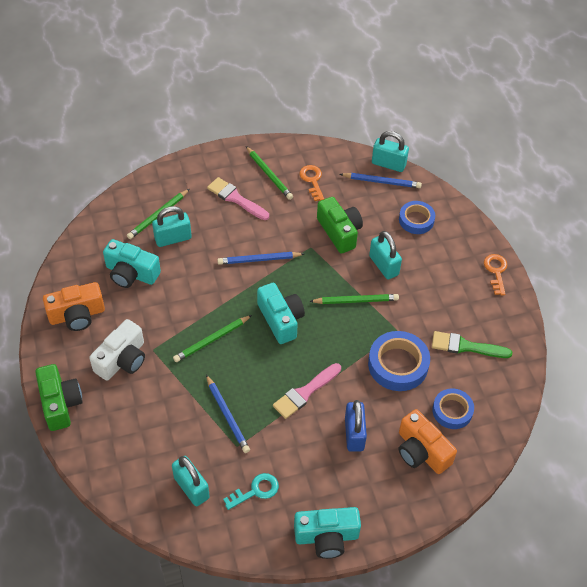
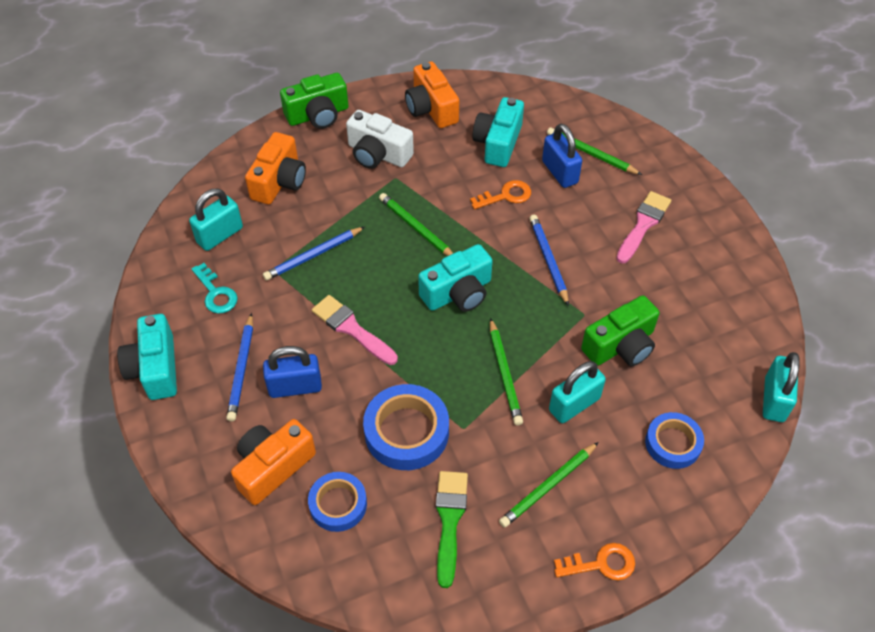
camera: 85 degrees right, 0 degrees up
(137, 438) = (279, 181): none -> orange camera
(173, 238) = (560, 172): turquoise padlock -> blue padlock
(269, 174) = (698, 255): green pencil -> green pencil (548, 486)
(312, 180) = (705, 305): orange key -> orange key (506, 196)
(382, 182) = (734, 392): blue pencil -> blue pencil (241, 369)

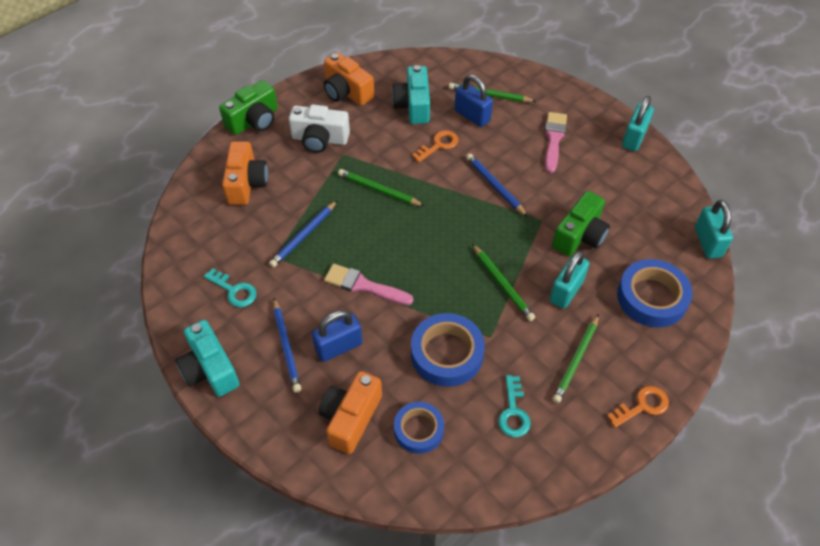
camera: 20 degrees left, 0 degrees up
(220, 235) = (215, 241): turquoise padlock -> turquoise padlock (634, 138)
(449, 520) = (513, 412): green brush -> turquoise key
(458, 293) = (436, 231): turquoise camera -> none
(673, 443) = (652, 297): blue tape -> blue tape, size x1.54

